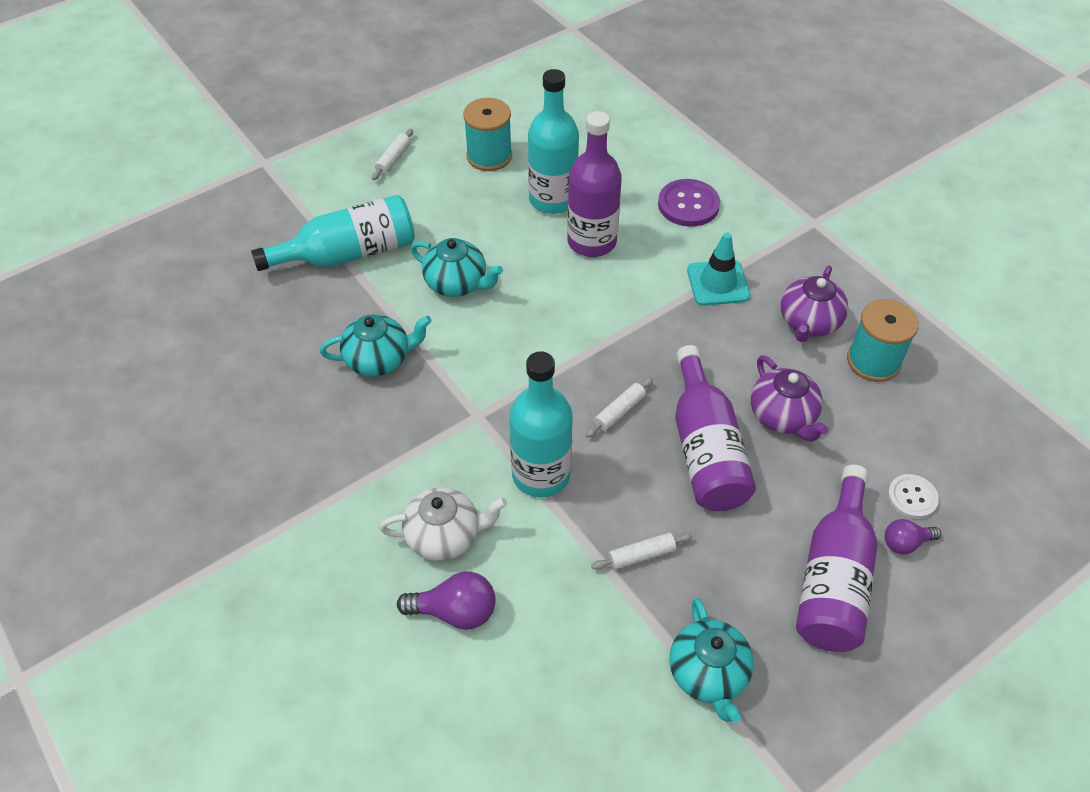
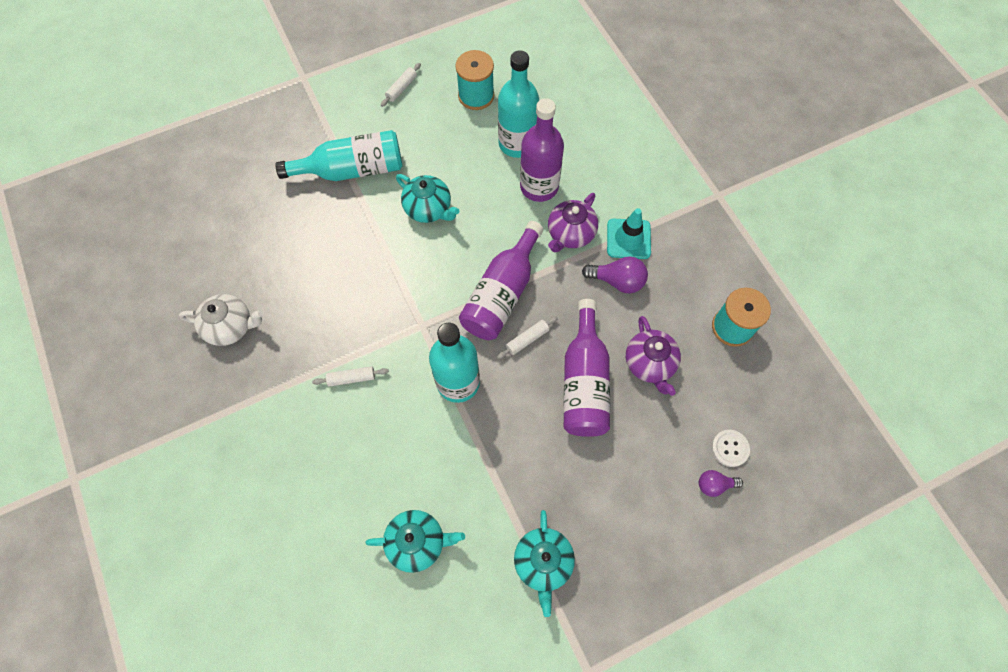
camera: 10 degrees right, 15 degrees up
(379, 359) = (358, 266): turquoise teapot -> turquoise teapot (417, 542)
(444, 536) = (379, 421): white teapot -> white teapot (230, 327)
(455, 612) = (375, 481): purple light bulb -> purple light bulb (617, 281)
(641, 555) = (516, 460): white rolling pin -> white rolling pin (351, 378)
(688, 205) = (622, 164): purple button -> none
(808, 322) = (690, 285): purple teapot -> purple teapot (570, 234)
(833, 578) = (653, 504): purple bottle -> purple bottle (502, 293)

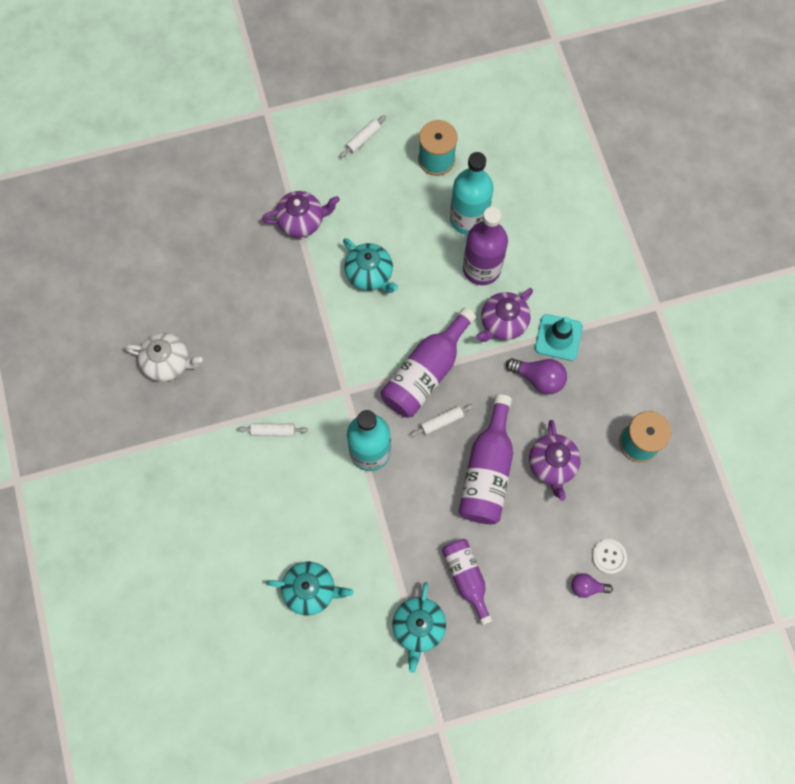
camera: 10 degrees right, 5 degrees up
(352, 170) = (302, 221): turquoise bottle -> purple teapot
(584, 498) = (466, 577): none -> purple bottle

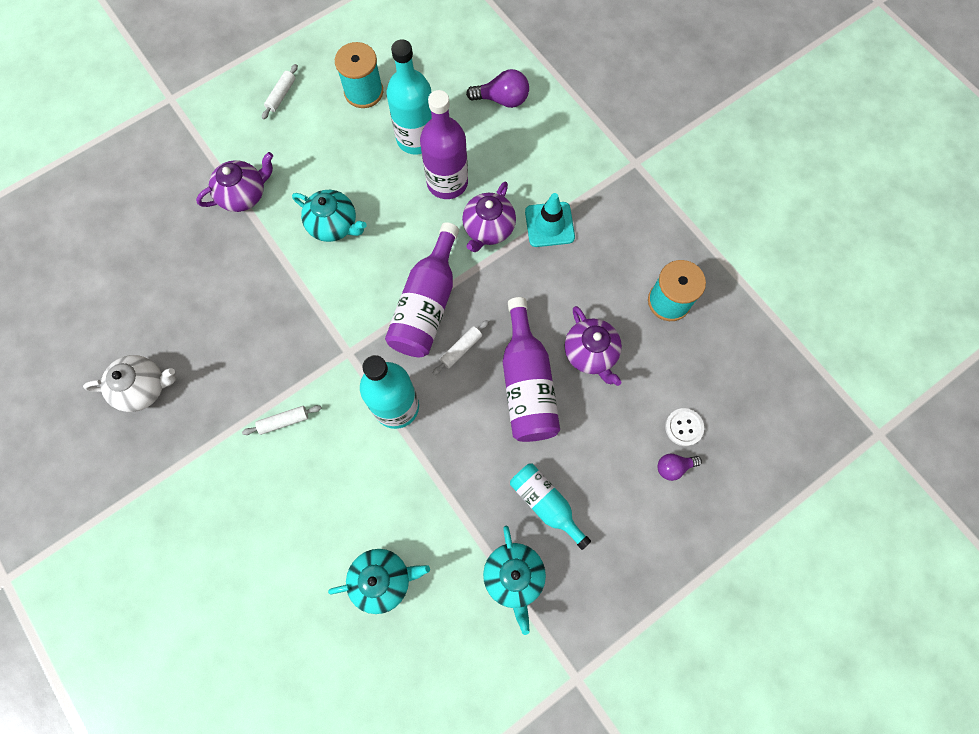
camera: 20 degrees left, 0 degrees up
(466, 577) = (545, 503): purple bottle -> turquoise bottle
(538, 378) = (545, 271): purple light bulb -> purple light bulb (502, 99)

